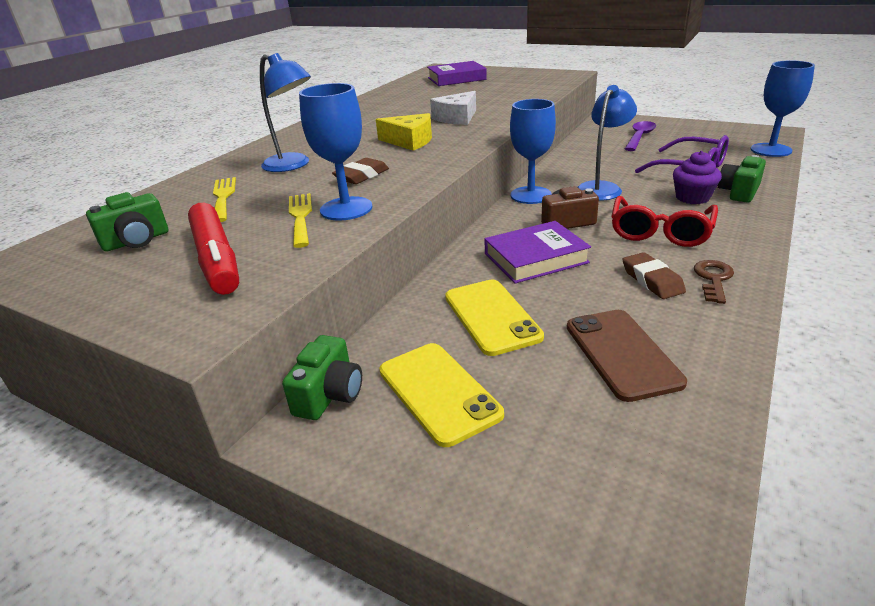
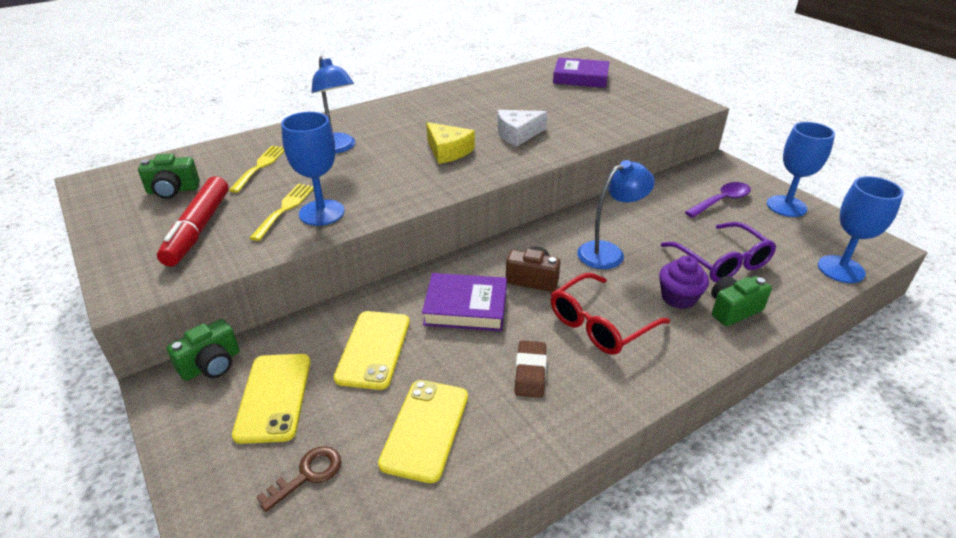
camera: 25 degrees right, 5 degrees up
(361, 176) = (369, 180): brown eraser -> none
(530, 195) = (537, 236): blue goblet -> blue goblet (786, 206)
(621, 354) = (425, 429): brown phone -> yellow phone
(713, 279) = (583, 395): brown key -> brown key (308, 474)

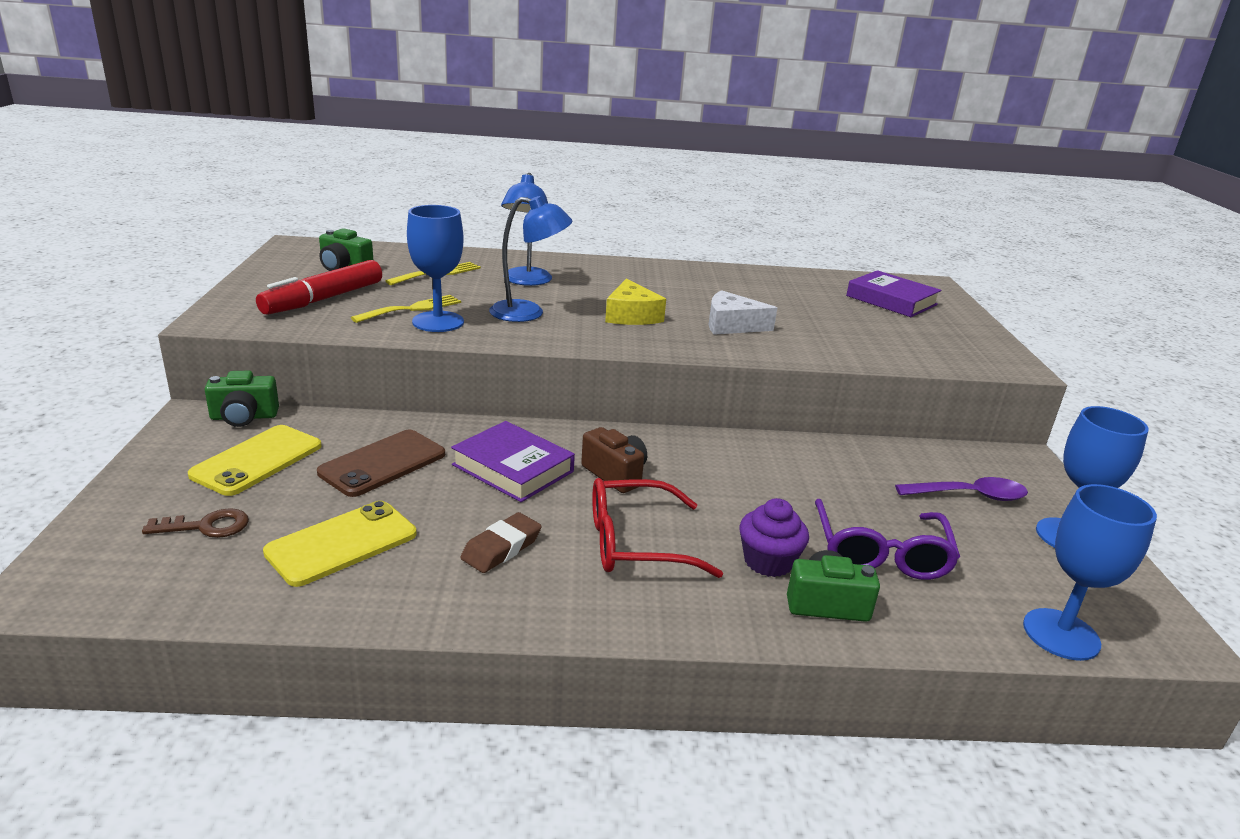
camera: 30 degrees right, 10 degrees down
(374, 349) = (383, 463): yellow phone -> brown phone
(608, 252) = (739, 486): blue lamp -> blue lamp (528, 313)

